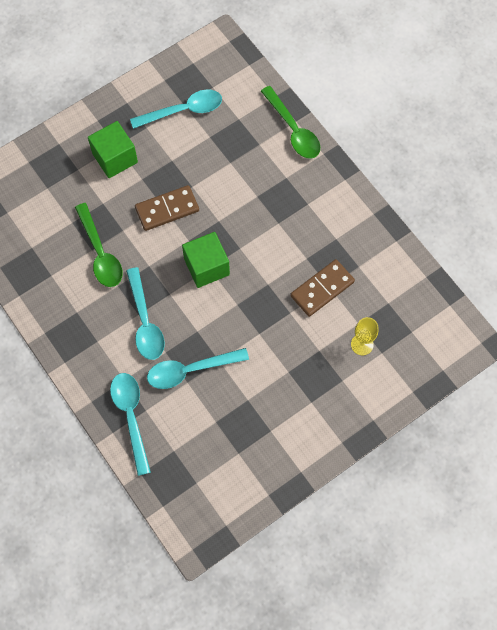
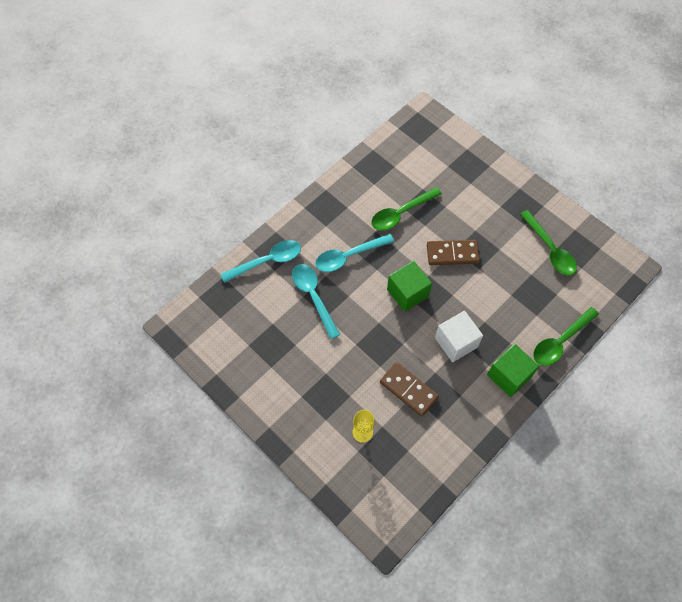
camera: 80 degrees right, 5 degrees down
(115, 158) = (488, 207): green cube -> green cube (509, 376)
(167, 209) = (452, 254): brown domino -> brown domino turned 60 degrees counterclockwise
(183, 111) = (550, 249): turquoise spoon -> green spoon
(276, 230) = (456, 342): none -> white cube

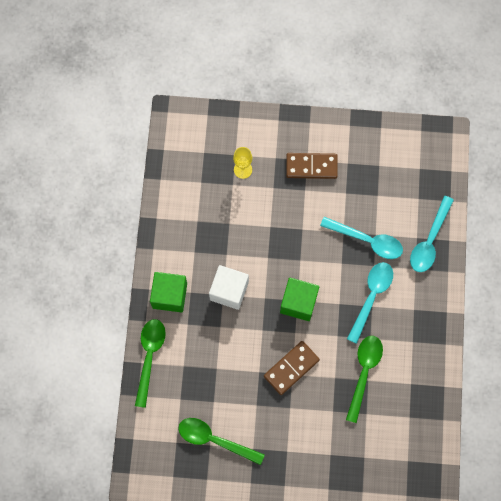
camera: 140 degrees right, 10 degrees up
(408, 390) = (235, 225): brown domino -> brown domino (311, 166)

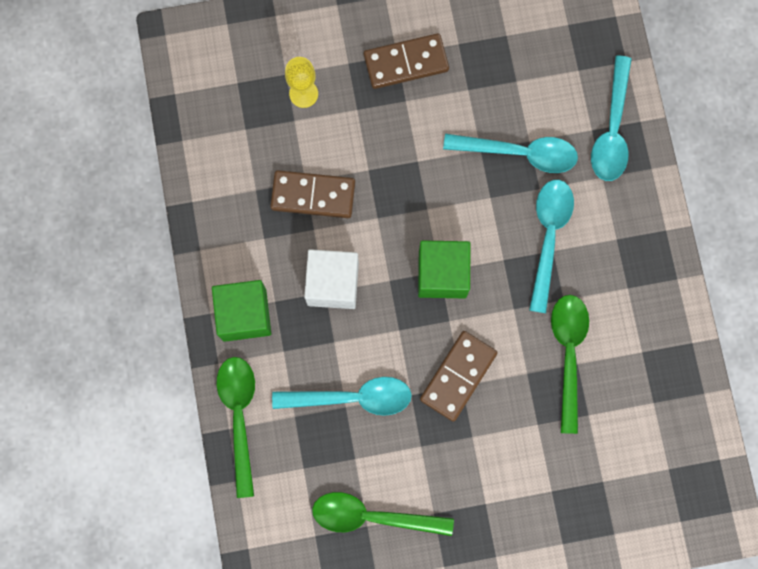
camera: 15 degrees left, 5 degrees up
(222, 364) = (351, 397): none -> turquoise spoon
(232, 233) = (313, 195): none -> brown domino

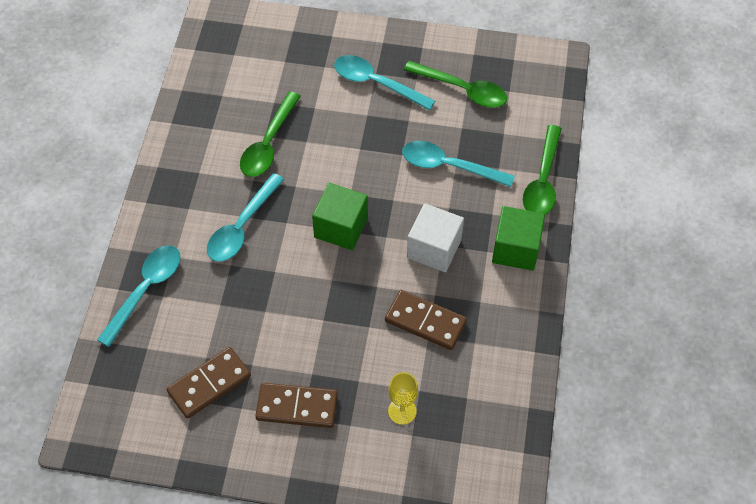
camera: 160 degrees left, 20 degrees down
(458, 376) = (360, 155): brown domino -> brown domino (209, 384)
(519, 153) = (233, 297): turquoise spoon -> turquoise spoon (376, 83)

